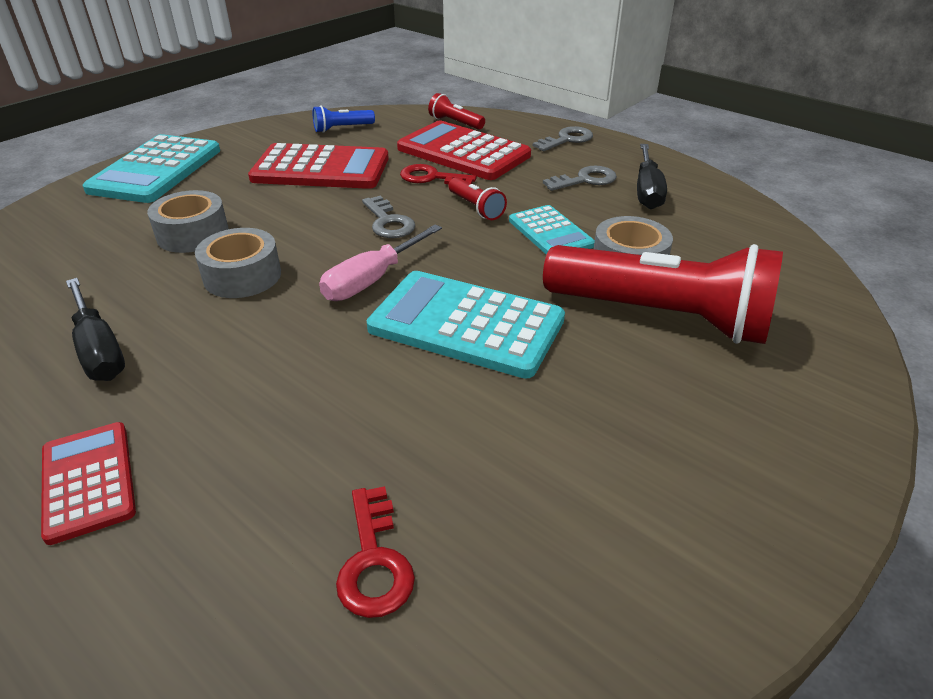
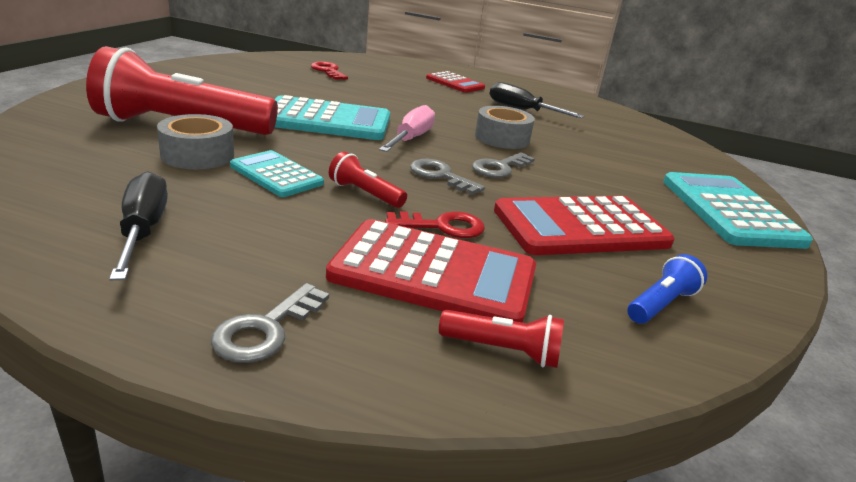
camera: 155 degrees right, 10 degrees down
(193, 234) = (581, 160): grey tape -> none
(585, 180) = (234, 240): grey key -> grey key (499, 168)

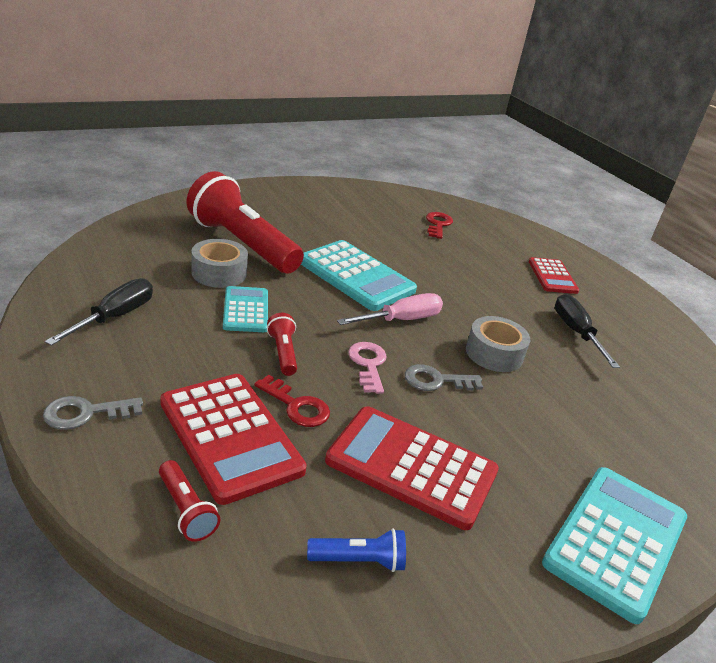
camera: 40 degrees right, 5 degrees up
(440, 176) = (368, 364): grey key -> pink key

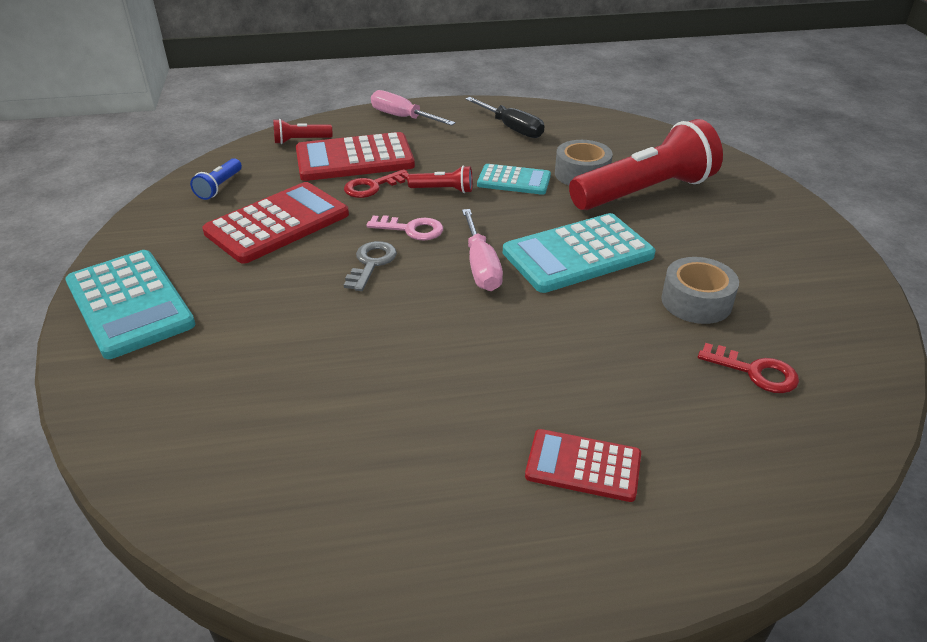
camera: 115 degrees right, 5 degrees up
(85, 413) = (402, 117): grey key -> pink screwdriver
(494, 353) = (399, 318): grey tape -> grey tape (696, 301)
(576, 332) = (419, 420): black screwdriver -> none

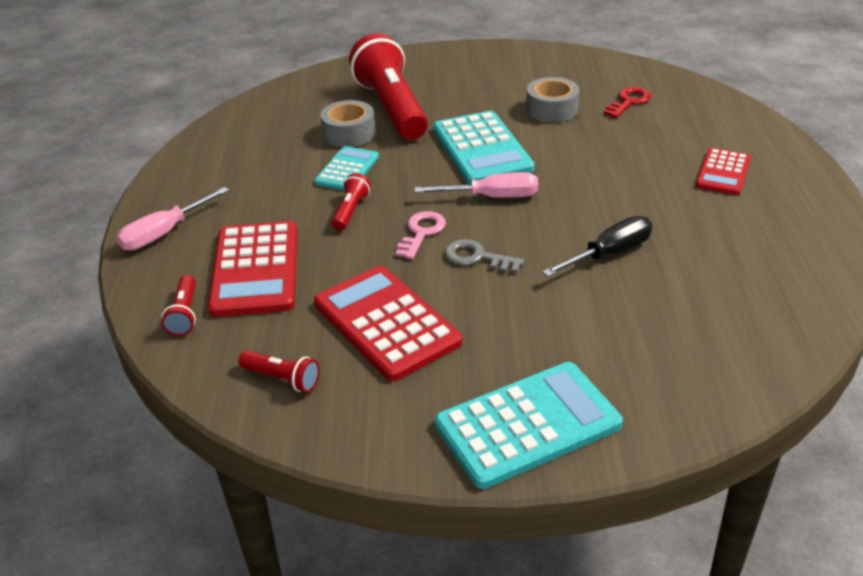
camera: 80 degrees left, 0 degrees up
(219, 187) = (283, 378): blue flashlight -> red flashlight
(372, 186) = (327, 256): red key -> none
(512, 128) = (235, 162): black screwdriver -> black screwdriver (610, 253)

